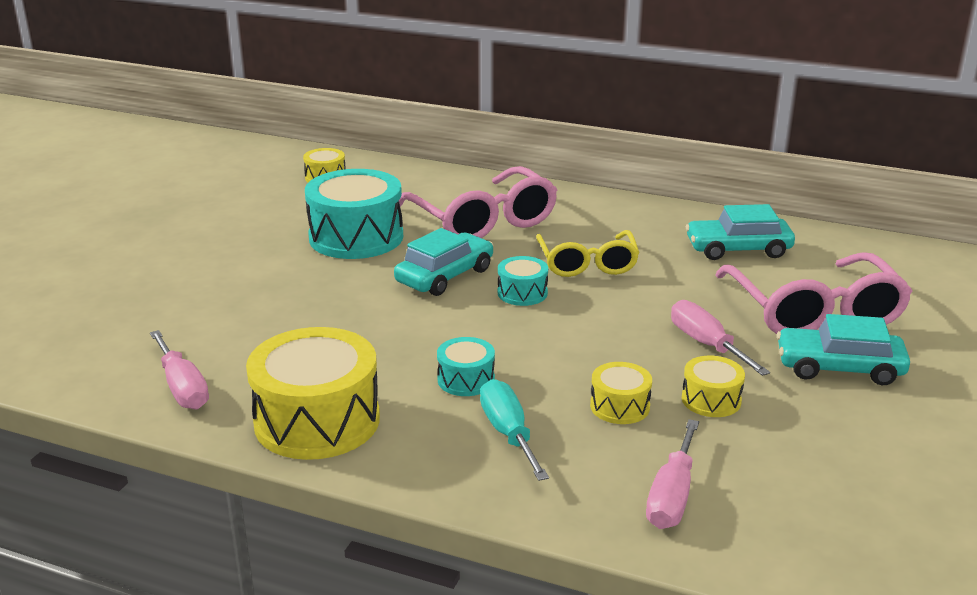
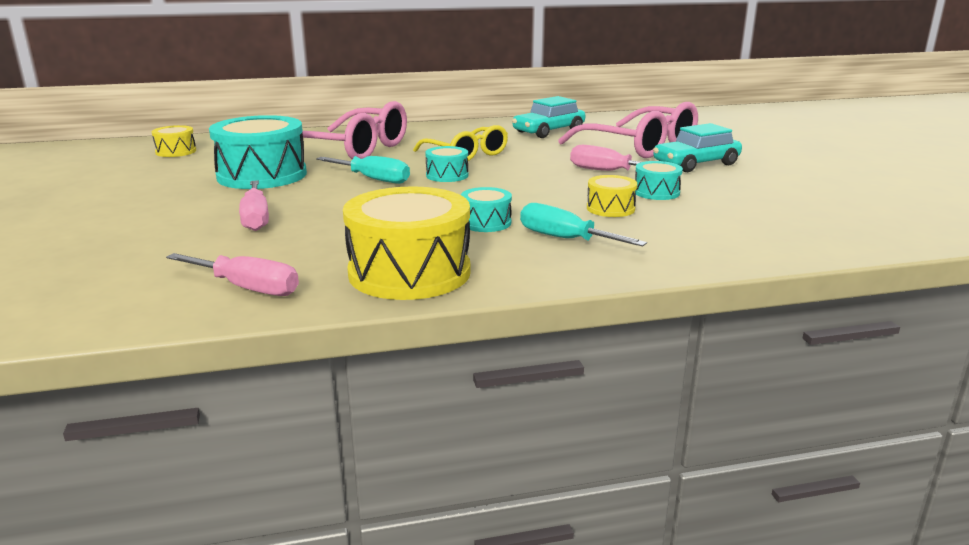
camera: 35 degrees left, 5 degrees down
(445, 276) = (373, 179): turquoise car -> turquoise screwdriver
(672, 496) = (717, 237): pink screwdriver -> pink screwdriver (256, 218)
(711, 400) = (656, 192): yellow drum -> turquoise drum

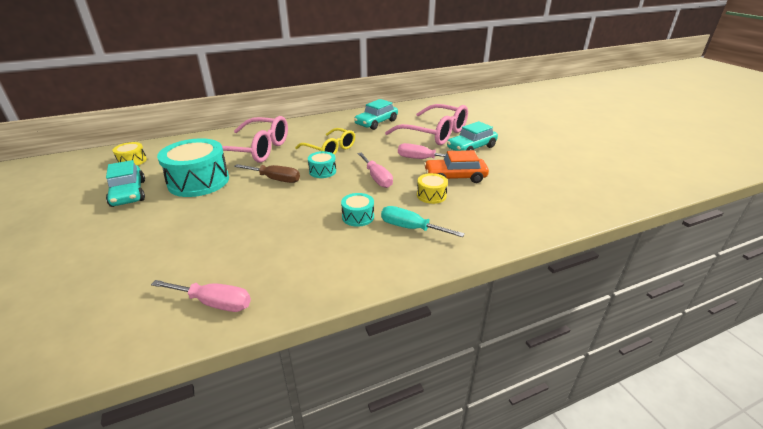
camera: 10 degrees left, 10 degrees up
(162, 181) = (128, 193): none -> turquoise car
(256, 218) = (204, 227): pink screwdriver -> pink screwdriver (377, 178)
(373, 179) = (275, 179): turquoise screwdriver -> brown screwdriver
(409, 272) = (320, 273): yellow drum -> none
(656, 192) = (455, 177): turquoise drum -> orange car

